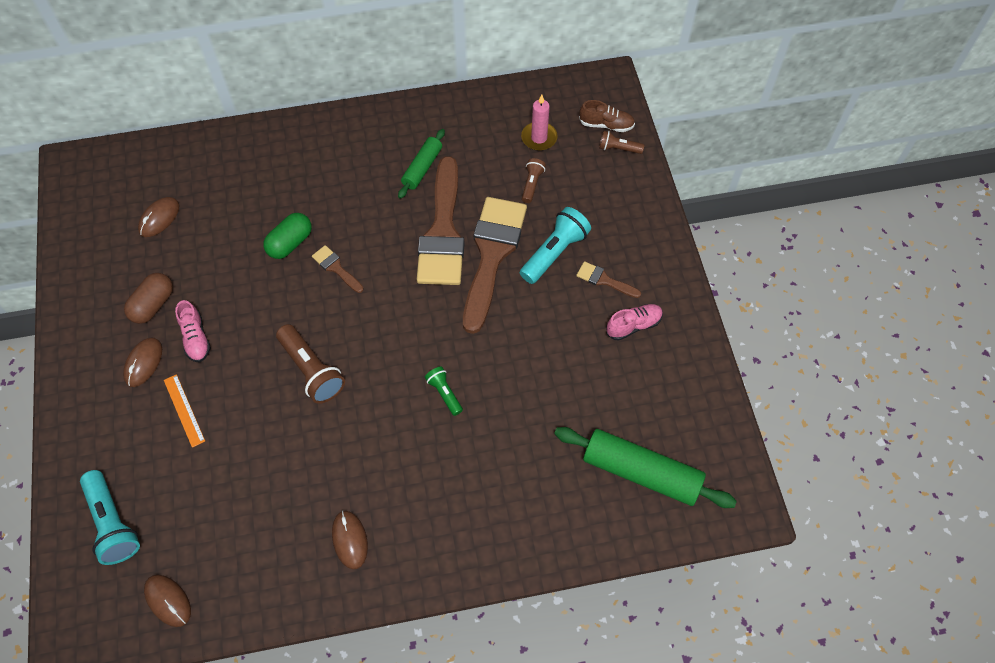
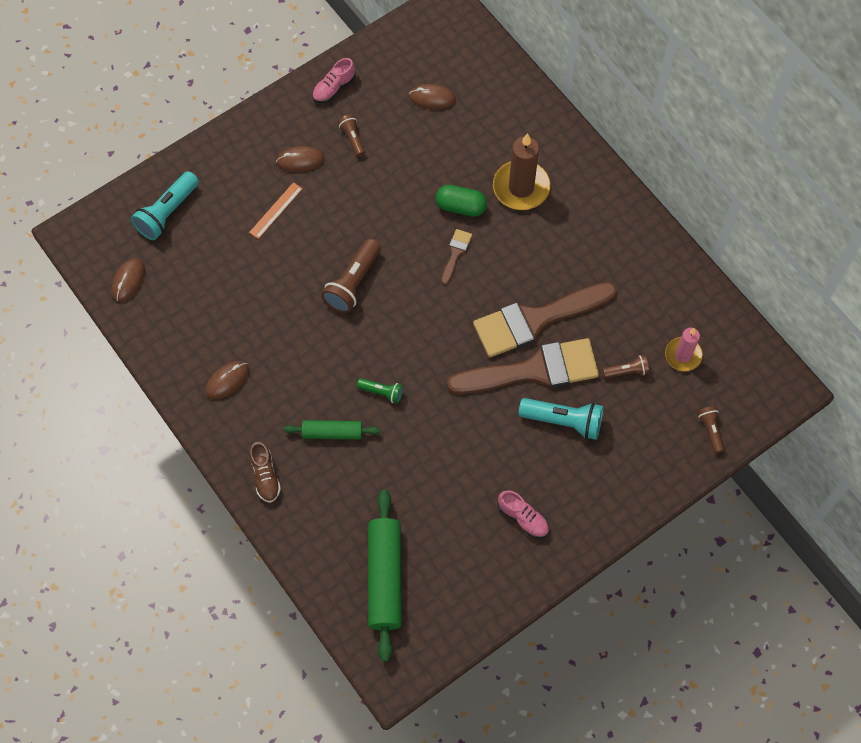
camera: 65 degrees right, 5 degrees up
(153, 305) = (352, 138): brown capsule -> brown flashlight
(196, 338) = (339, 185): pink shoe -> pink shoe (334, 88)
(302, 187) = (521, 187): none -> brown candle
(422, 168) = (593, 272): green rolling pin -> green rolling pin (332, 433)
(444, 393) = (382, 392): green flashlight -> green flashlight turned 75 degrees clockwise
(604, 280) = (557, 475): brown brush -> none
(606, 125) = (733, 408): brown shoe -> brown shoe (265, 476)

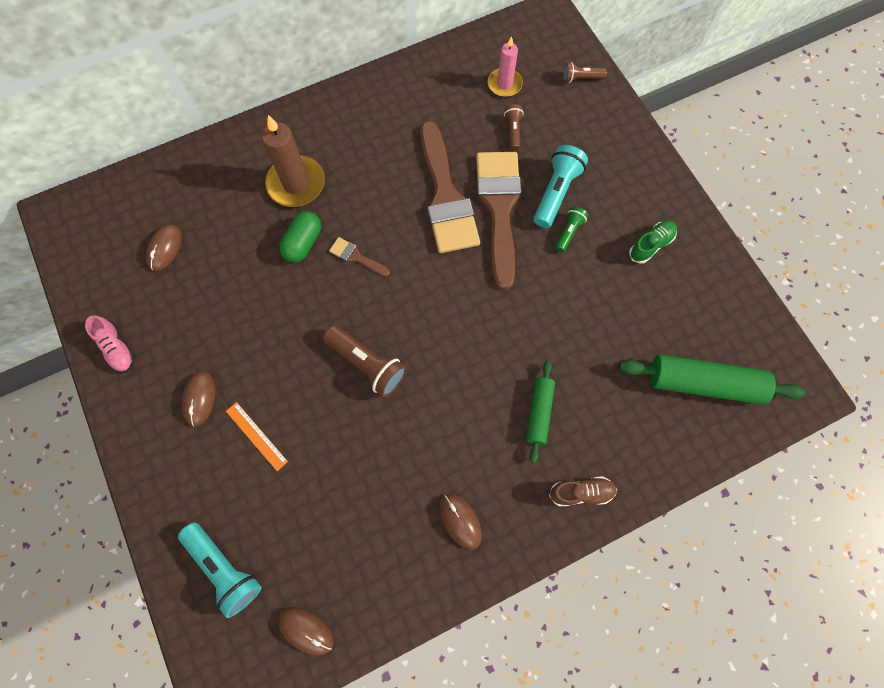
camera: 80 degrees left, 5 degrees up
(352, 138) = (189, 338): brown flashlight -> none
(382, 392) = (500, 354): green flashlight -> green flashlight (569, 232)
(523, 518) = (650, 245): pink shoe -> green shoe

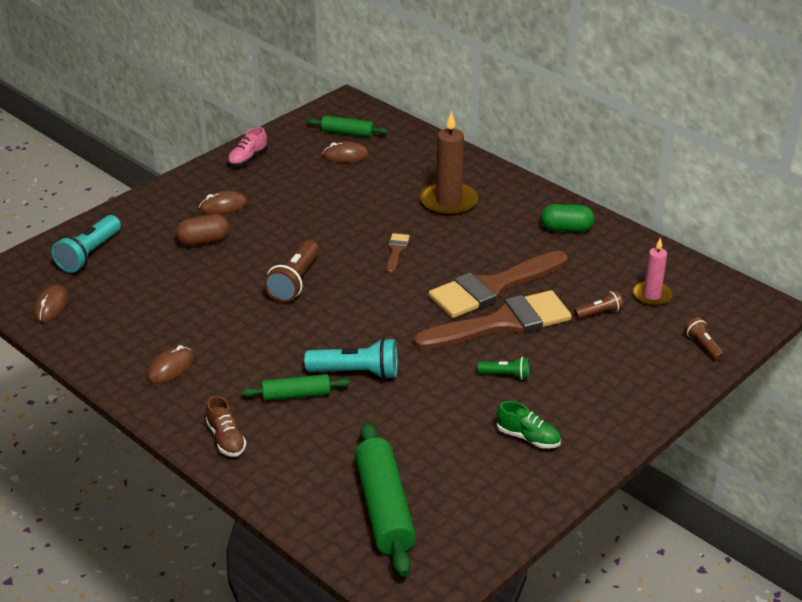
camera: 70 degrees right, 35 degrees down
(121, 232) = (347, 133): none -> green rolling pin
(256, 436) = (203, 241): orange ruler -> brown capsule
(303, 243) = (392, 220): green capsule -> green capsule (566, 229)
(556, 192) = (546, 357): turquoise flashlight -> turquoise flashlight (356, 372)

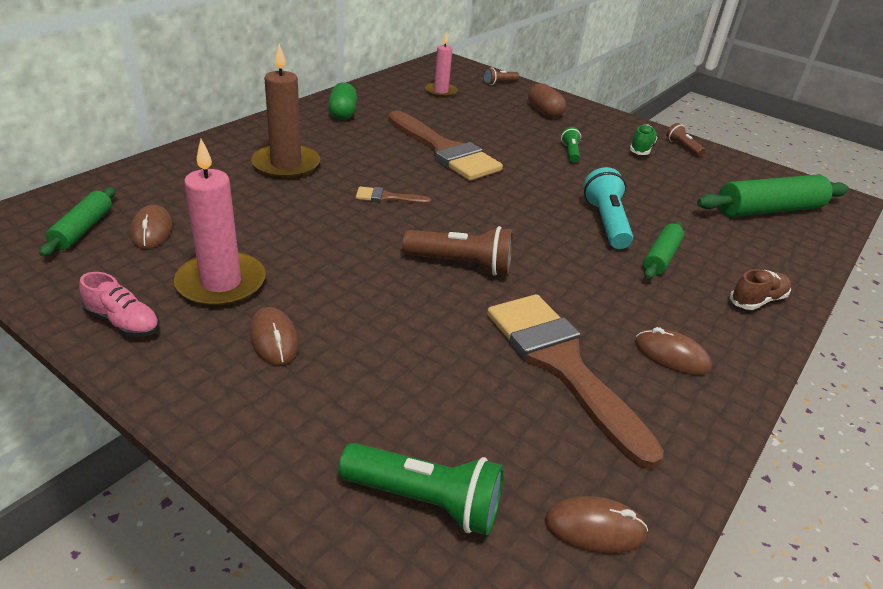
camera: 100 degrees left, 0 degrees up
(89, 254) = (425, 500): turquoise flashlight -> green flashlight
(203, 241) = (374, 352): brown capsule -> brown capsule (544, 112)
(282, 185) = (221, 283): none -> pink candle
(296, 395) = (660, 257): green rolling pin -> green rolling pin turned 45 degrees clockwise
(502, 323) = (498, 149): brown brush -> brown brush (561, 365)
(599, 313) = (470, 111): brown flashlight -> brown flashlight (682, 147)

